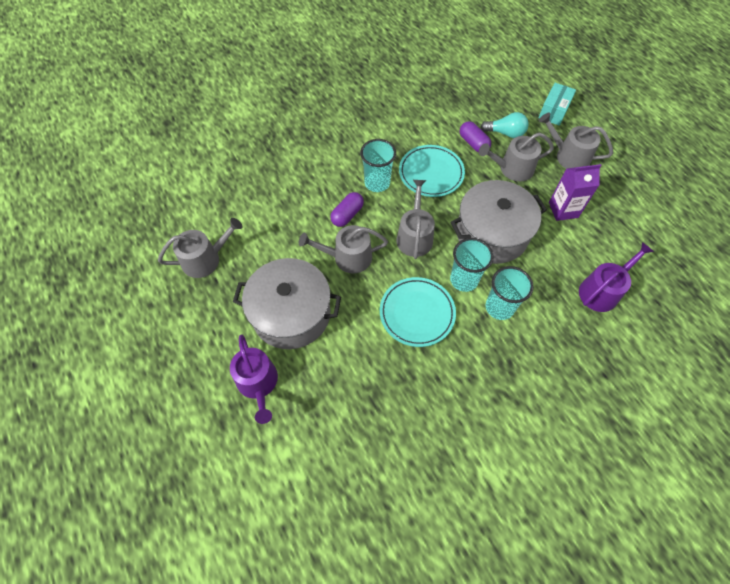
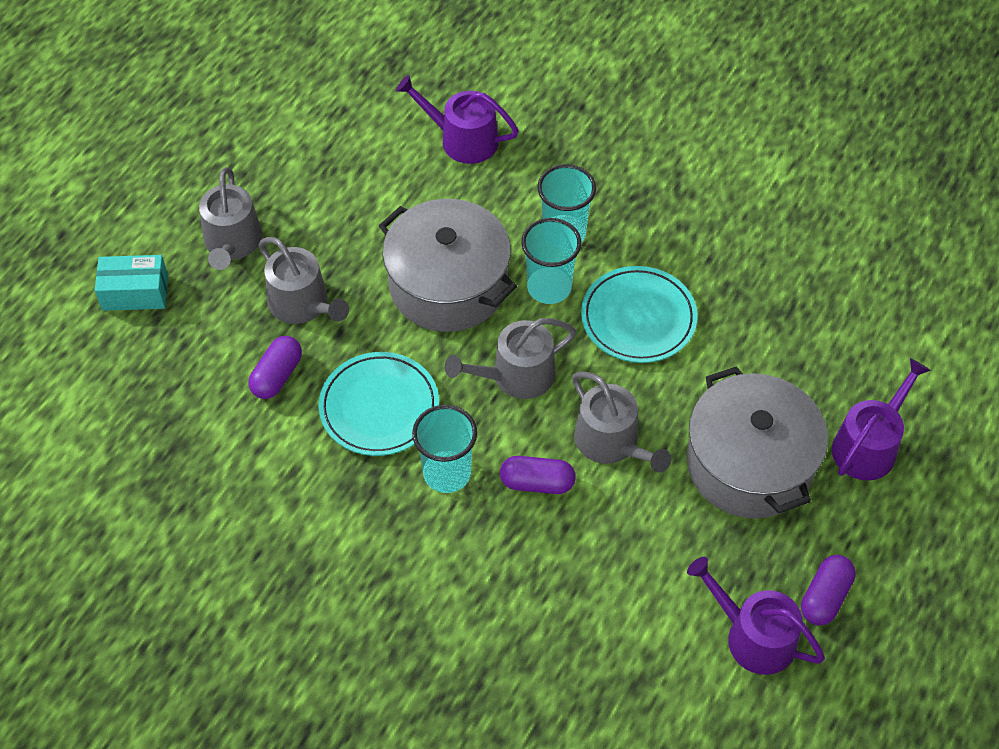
camera: 120 degrees left, 5 degrees down
(198, 302) = (825, 597): none -> purple capsule
(206, 259) = (753, 636): grey watering can -> purple watering can
(505, 133) = (227, 340): turquoise light bulb -> none
(563, 210) = (348, 217): purple carton -> none

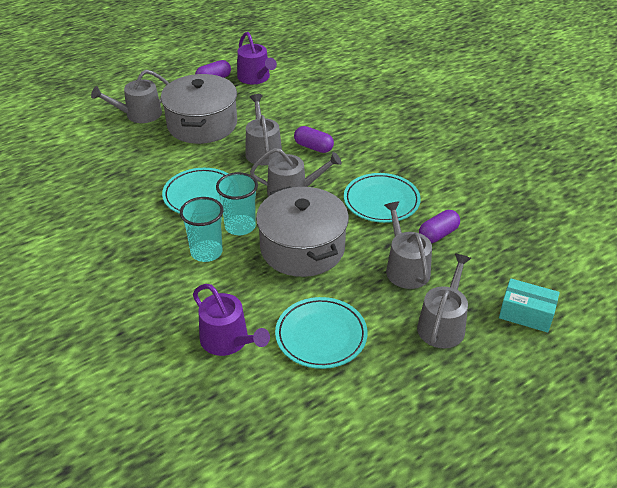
camera: 155 degrees left, 15 degrees down
(365, 180) = (321, 335): none -> turquoise plate
(447, 473) = (358, 164): turquoise cup -> none
(869, 445) = (139, 114): purple watering can -> grey watering can

